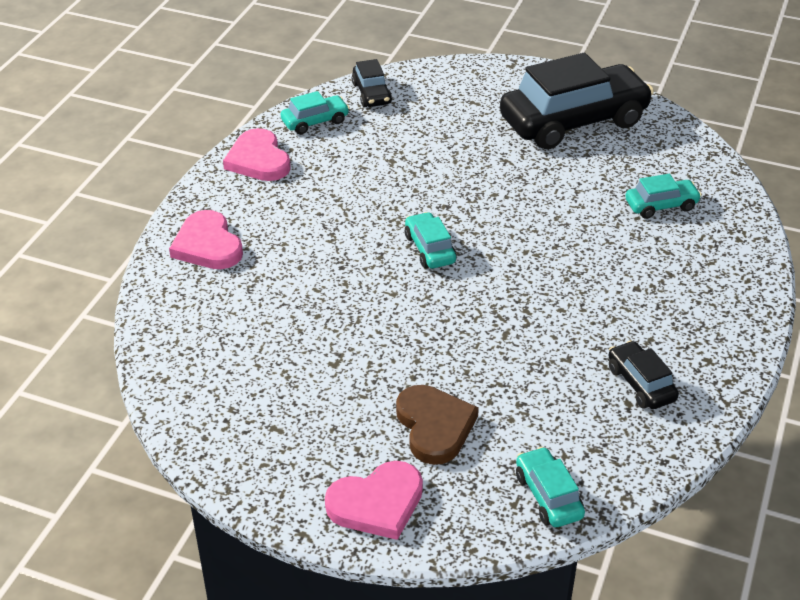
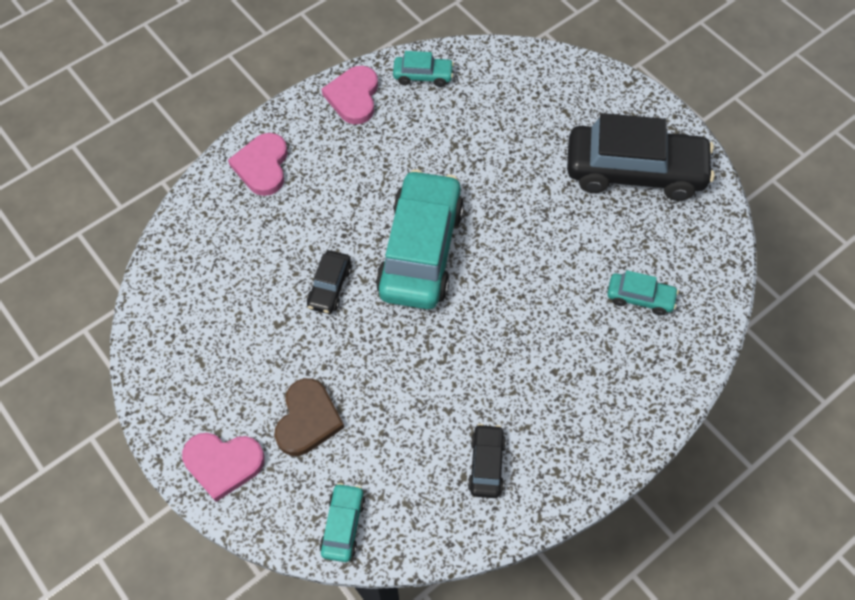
camera: 30 degrees right, 20 degrees up
(371, 94) = (488, 65): black car -> black car (330, 287)
(429, 249) = (421, 250): turquoise car -> turquoise car, size x2.23

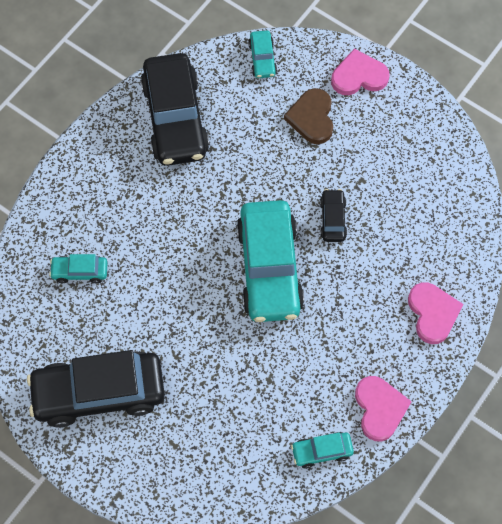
camera: 165 degrees right, 5 degrees up
(486, 464) = (175, 118): black car -> black car, size x2.23

